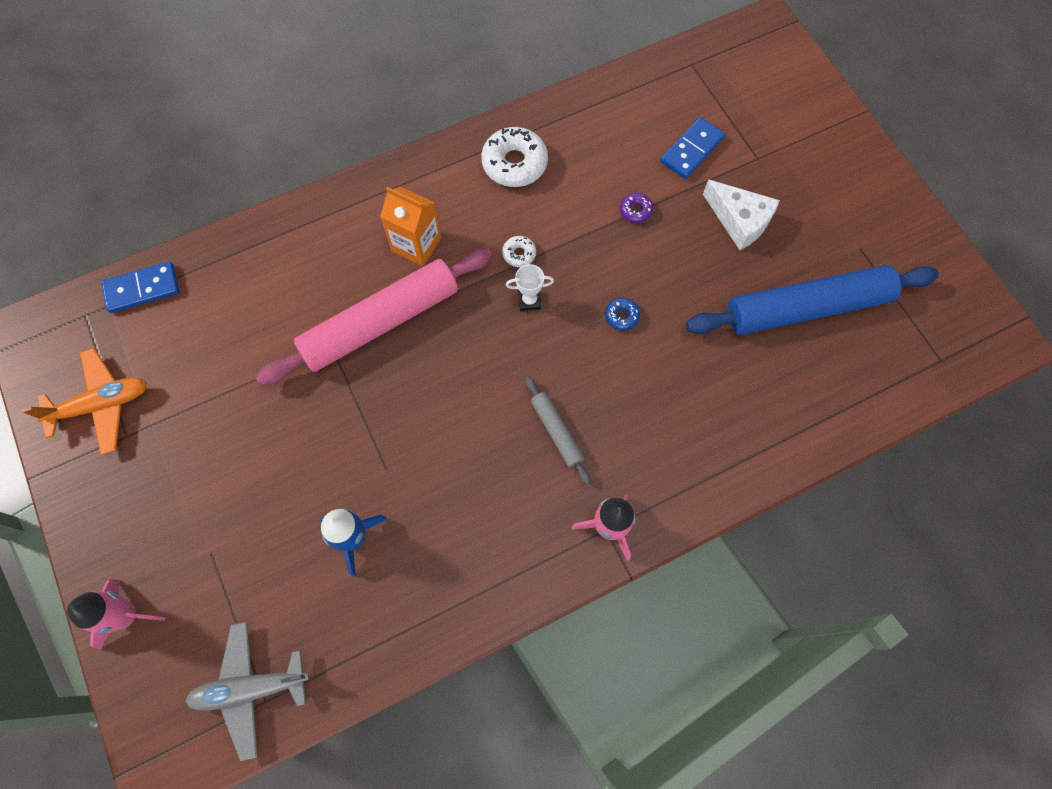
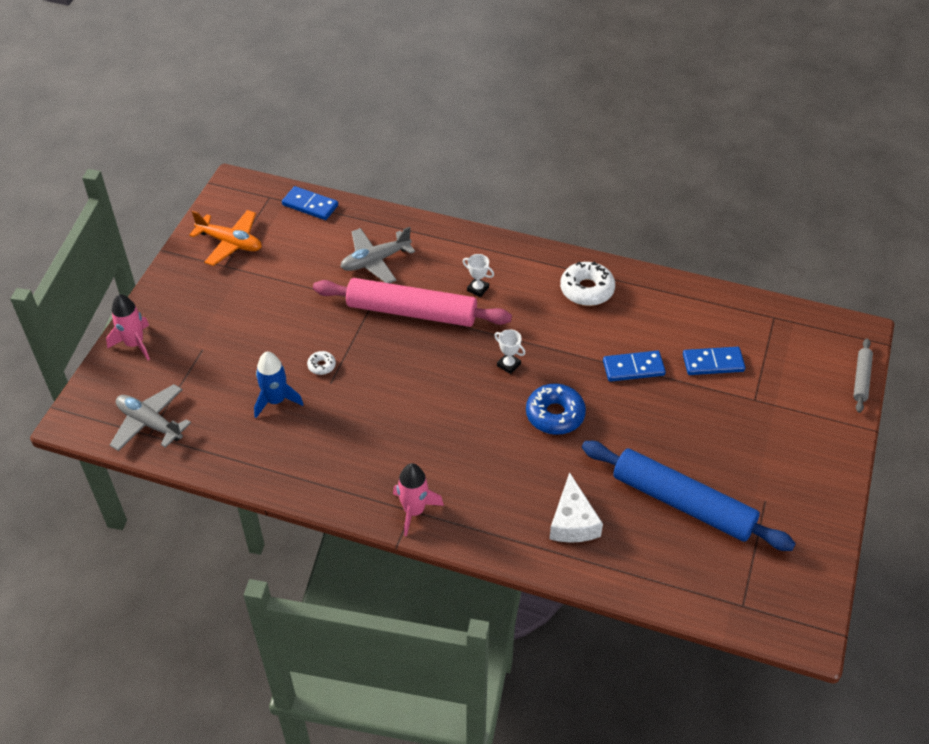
camera: 45 degrees right, 20 degrees down
(283, 297) = (375, 261): none -> grey plane
(416, 244) = (478, 289): orange carton -> white trophy
(519, 254) = (532, 337): white donut -> white donut (321, 366)
(556, 431) = (443, 440): grey rolling pin -> grey rolling pin (861, 379)
(622, 316) = (555, 415): blue donut -> blue donut, size x2.03
(635, 211) = (633, 368): purple donut -> blue domino
(739, 221) = (697, 423): white cheese -> white cheese (572, 522)

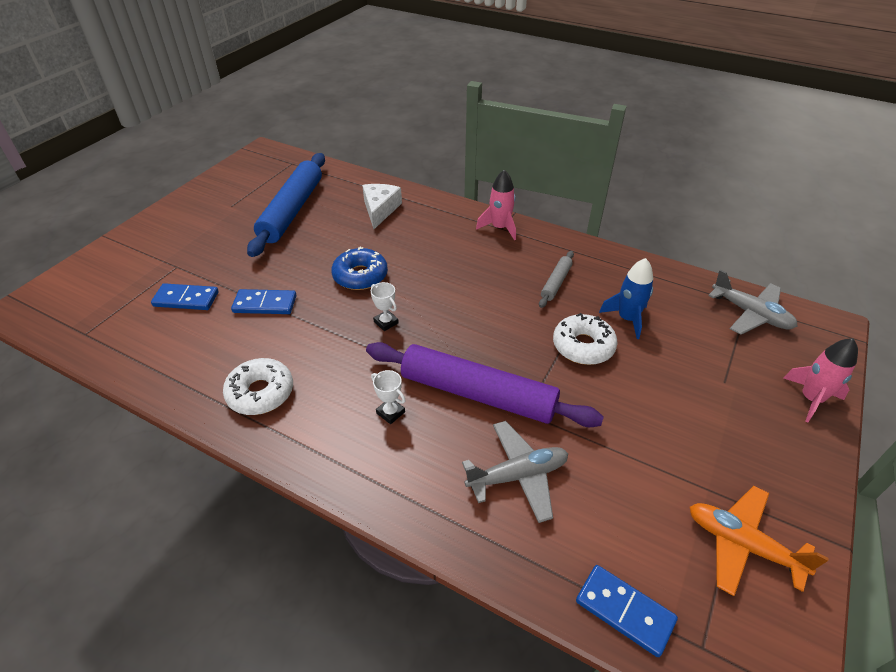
camera: 170 degrees left, 5 degrees down
(321, 366) = (583, 346): white donut -> white donut, size x2.03
(412, 312) = (477, 393): pink rolling pin -> purple rolling pin
(683, 503) = (292, 210): blue rolling pin -> blue rolling pin turned 60 degrees clockwise
(861, 379) = (68, 270): grey rolling pin -> grey rolling pin (556, 283)

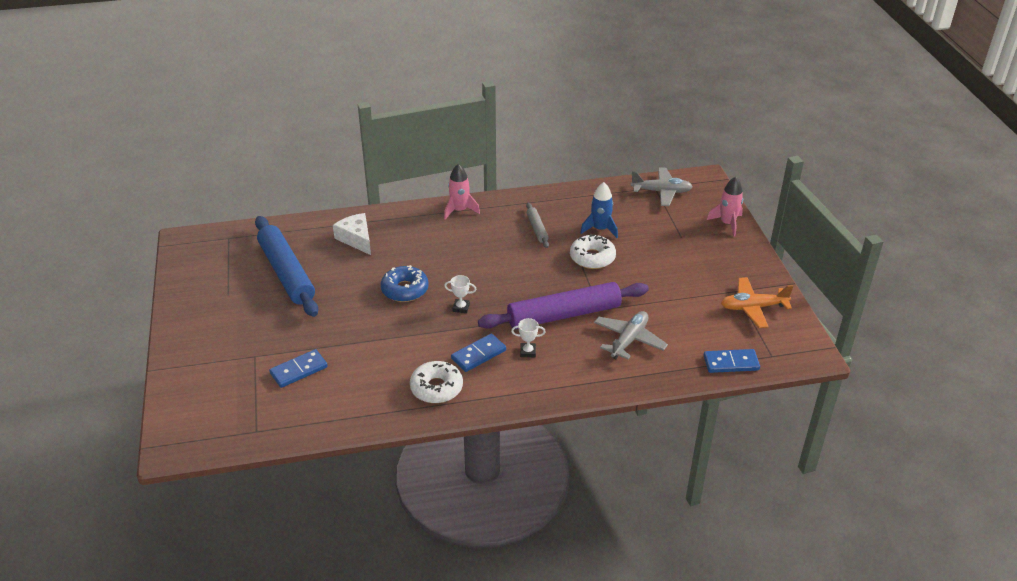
camera: 40 degrees left, 5 degrees down
(265, 304) = (363, 342): blue domino -> blue domino (478, 354)

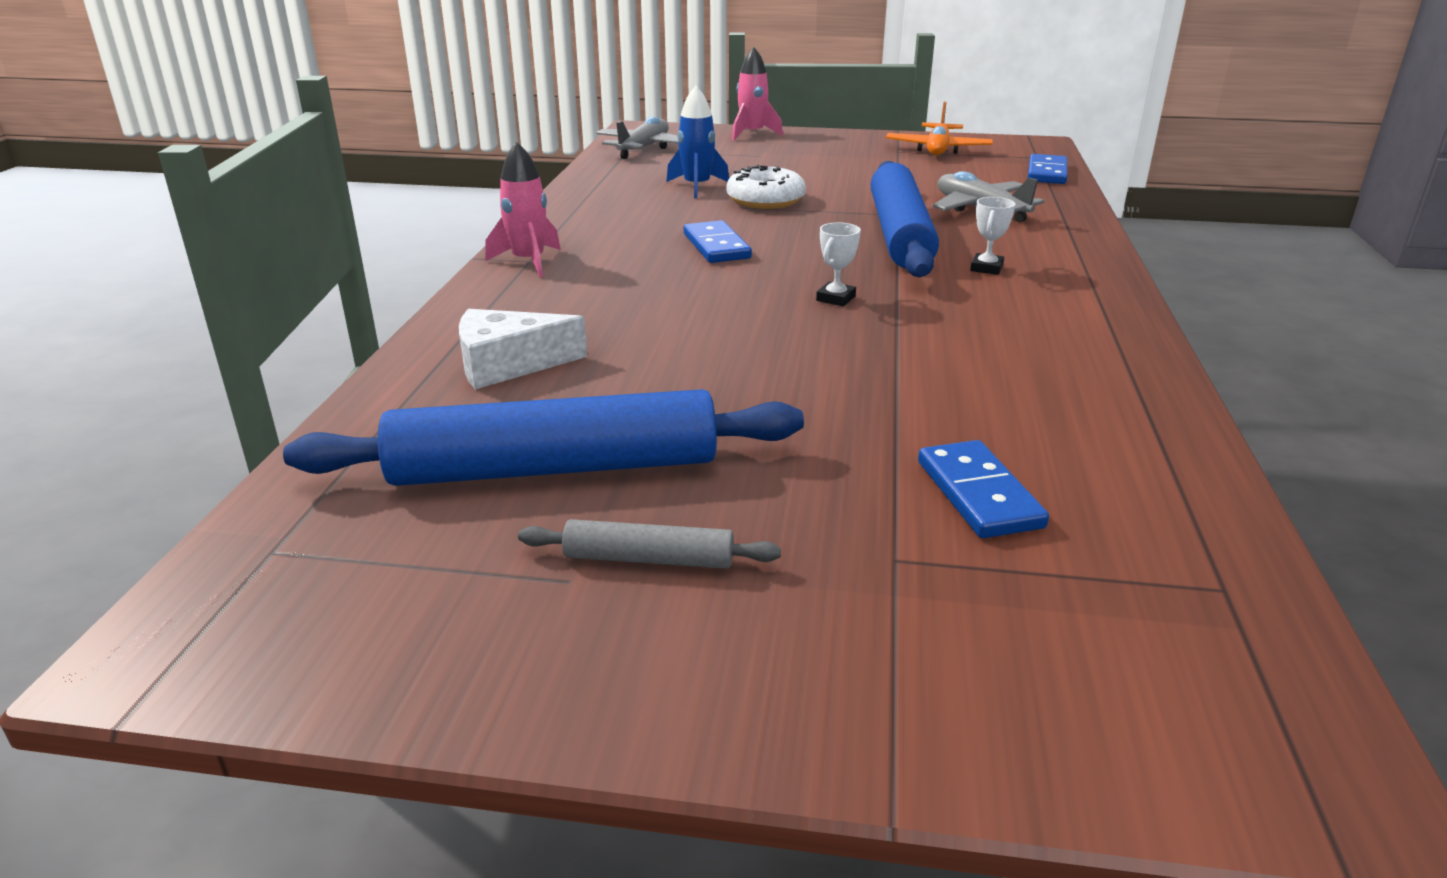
camera: 70 degrees left, 10 degrees down
(405, 290) = (742, 338): blue donut -> none
(436, 388) = (1072, 348): white donut -> none
(478, 354) = (982, 302): blue domino -> blue domino (716, 246)
(537, 229) = (653, 219): grey rolling pin -> grey rolling pin (649, 559)
(563, 315) = (899, 234): purple rolling pin -> blue rolling pin

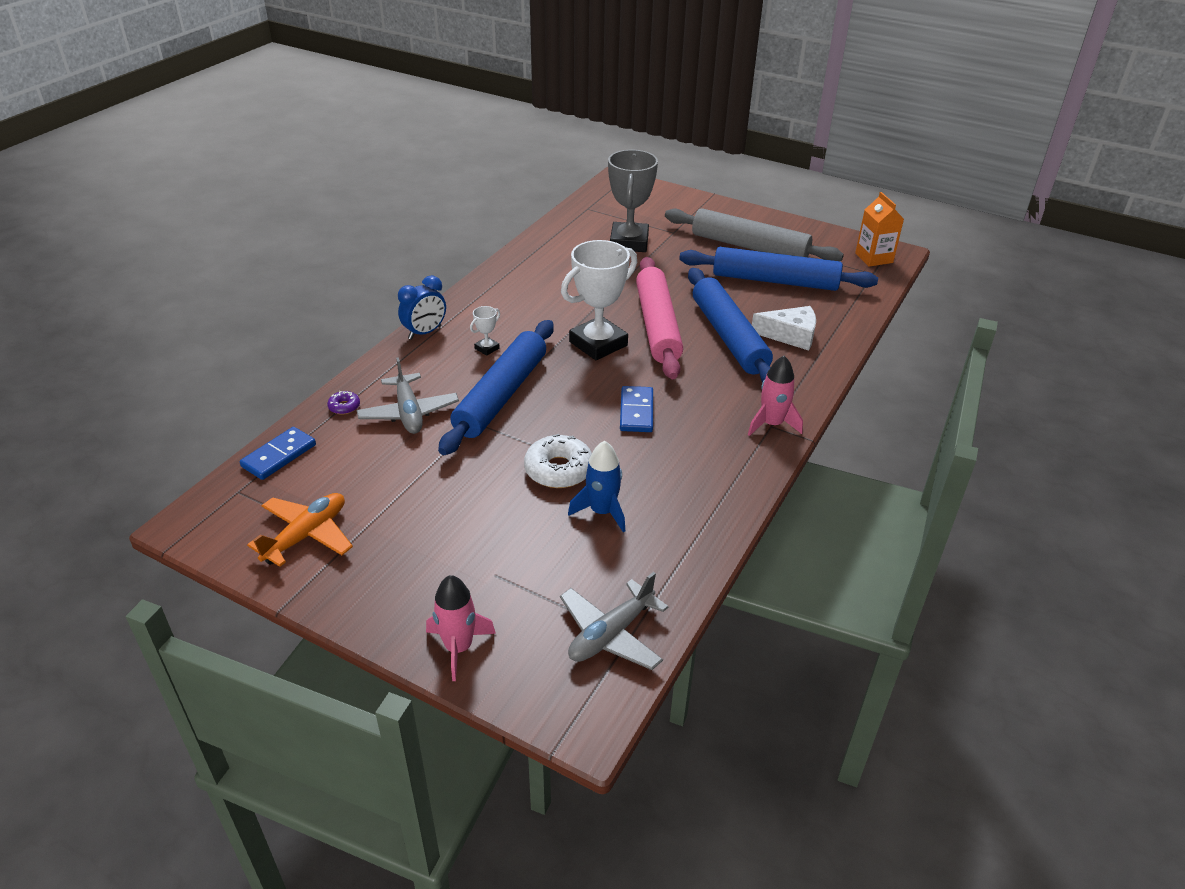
camera: 160 degrees left, 10 degrees up
(246, 609) = (874, 258): none -> orange carton
(625, 343) = (729, 337): none -> blue rolling pin
(649, 559) = (749, 246): grey rolling pin -> grey rolling pin, size x2.19
(761, 336) = (657, 326): none -> pink rolling pin
(835, 298) = (598, 344): white trophy -> white trophy, size x2.39
(978, 494) = (629, 242): blue domino -> grey trophy
(1055, 203) = (344, 406): none -> purple donut
(1098, 269) = (425, 332): none -> blue clock

